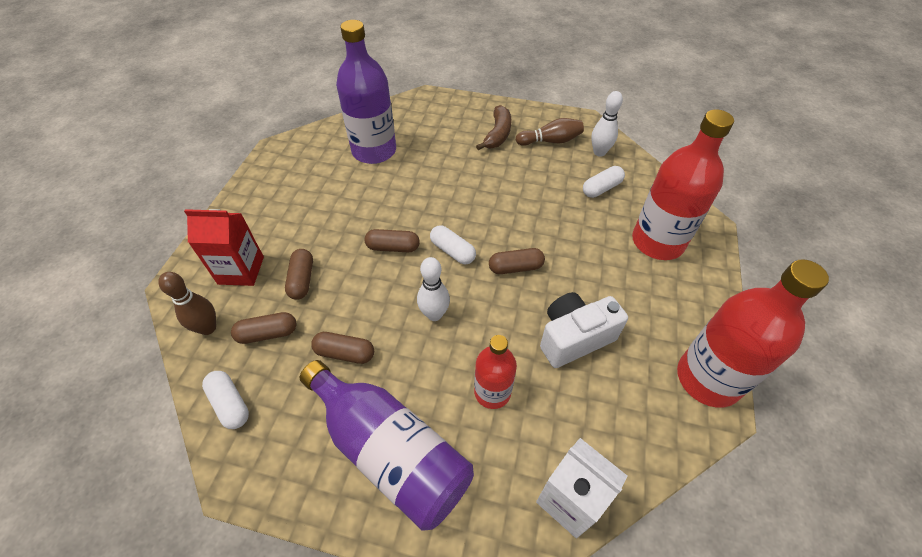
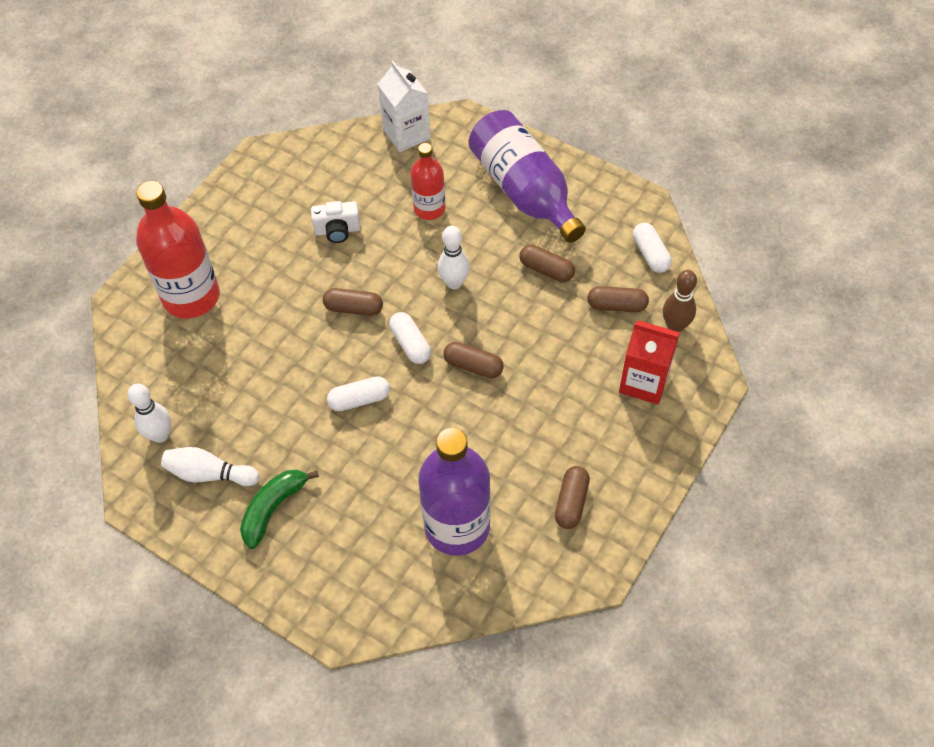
camera: 160 degrees left, 5 degrees up
(302, 280) = (578, 353): brown capsule -> brown capsule (571, 502)
(497, 134) = (273, 508): brown banana -> green banana
(550, 141) = (209, 474): brown bowling pin -> white bowling pin
(574, 338) = (337, 230): white camera -> white camera, size x0.65
(601, 188) = (199, 379): white capsule -> white capsule (359, 399)
(708, 379) = (250, 174): red bottle -> none

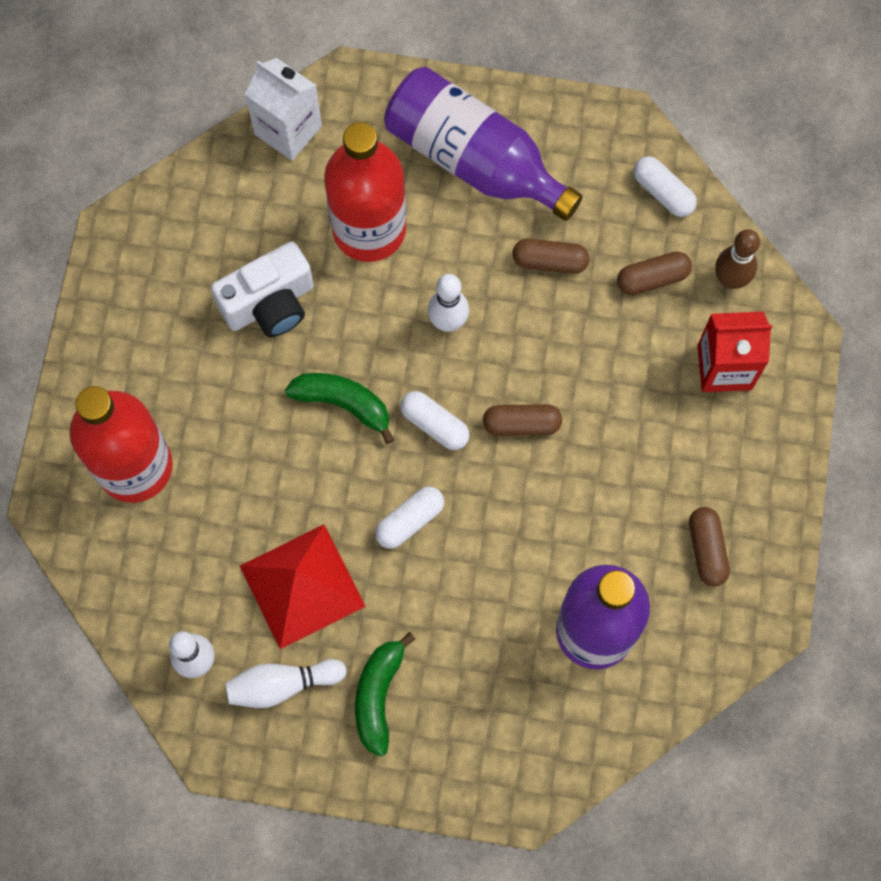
camera: 25 degrees left, 15 degrees up
(260, 413) = (302, 586): none -> red pyramid
(337, 230) = (270, 304): white camera -> white camera, size x1.55
(354, 308) = (343, 404): brown capsule -> green banana
(429, 209) = (369, 229): red bottle -> red bottle, size x1.75

